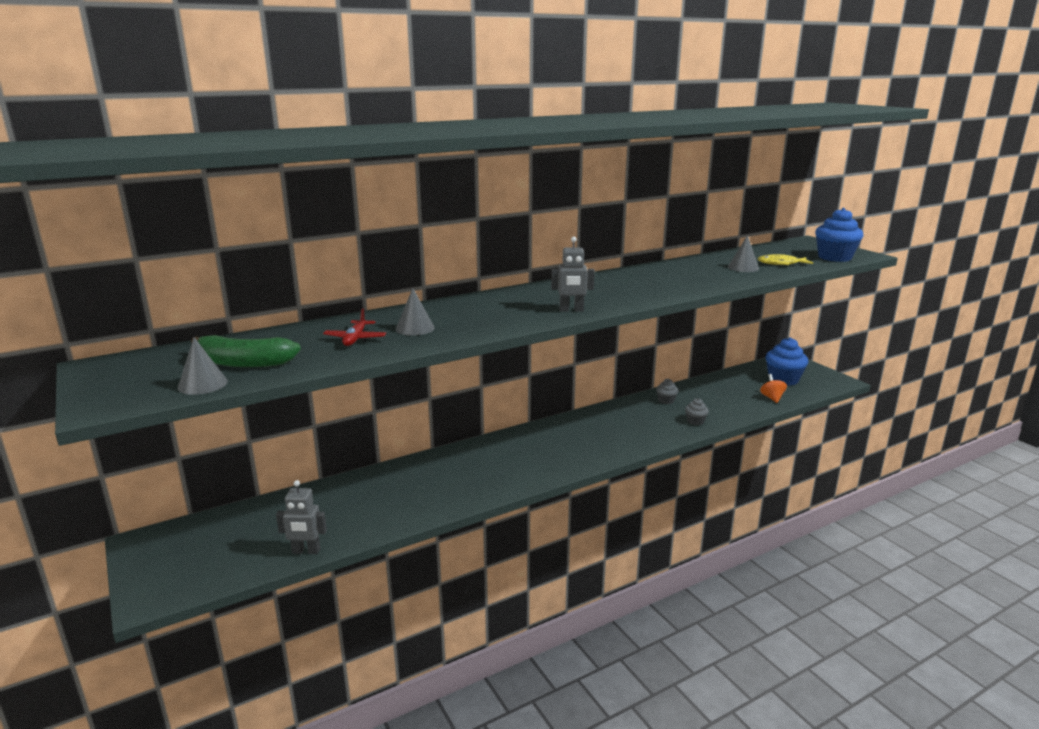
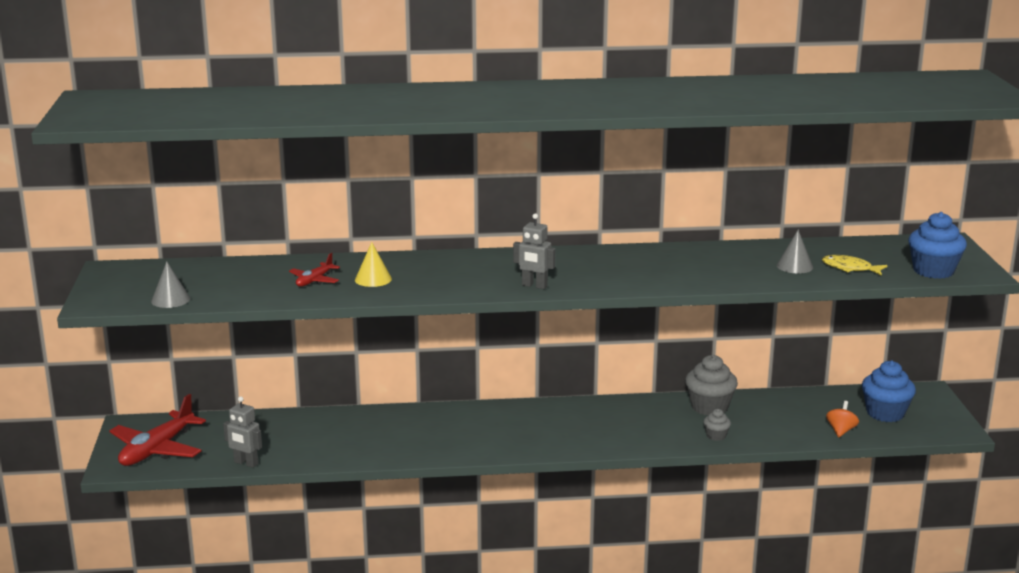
camera: 25 degrees right, 0 degrees up
(192, 562) = (157, 450): none -> red plane
(243, 363) = (211, 287): green banana -> none
(415, 328) = (373, 279): grey cone -> yellow cone
(666, 400) = (709, 407): grey cupcake -> grey cupcake, size x1.97

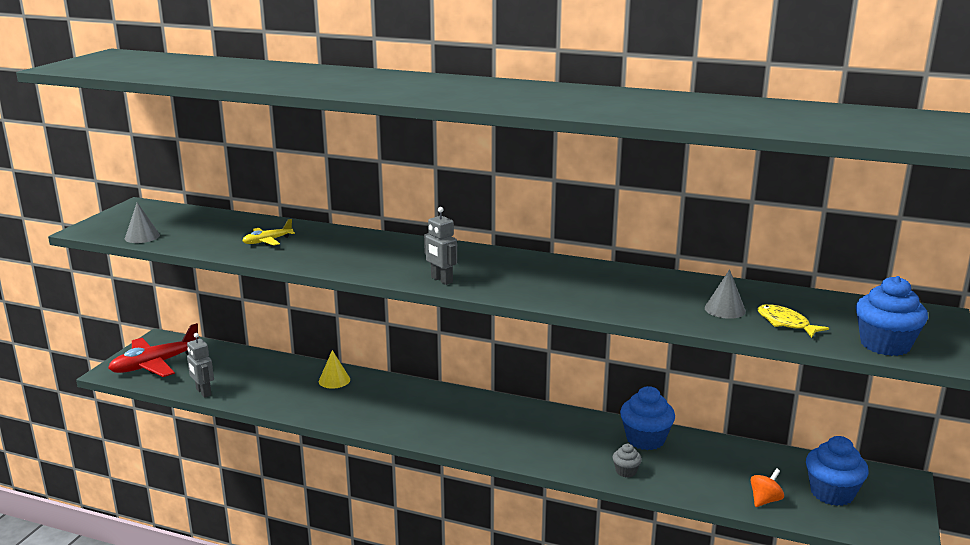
camera: 25 degrees right, 0 degrees up
(314, 281) = (267, 241): red plane -> yellow plane
(373, 279) = (314, 248): yellow cone -> yellow cone (334, 380)
(709, 407) = (645, 439): grey cupcake -> blue cupcake

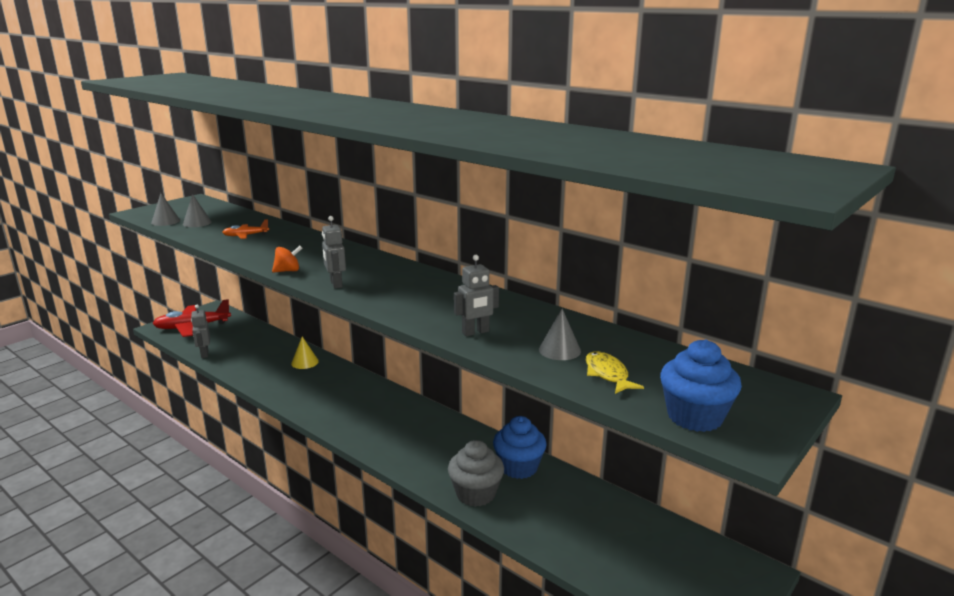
camera: 20 degrees right, 0 degrees up
(185, 233) = (197, 223): none -> grey cone
(267, 241) = (245, 235): yellow plane -> orange plane
(626, 471) = (476, 494): grey cupcake -> grey cupcake, size x1.97
(635, 306) = (475, 332): none -> grey robot
(765, 500) = (588, 556): orange spinning top -> orange spinning top (288, 271)
(832, 493) = (666, 566): blue cupcake -> none

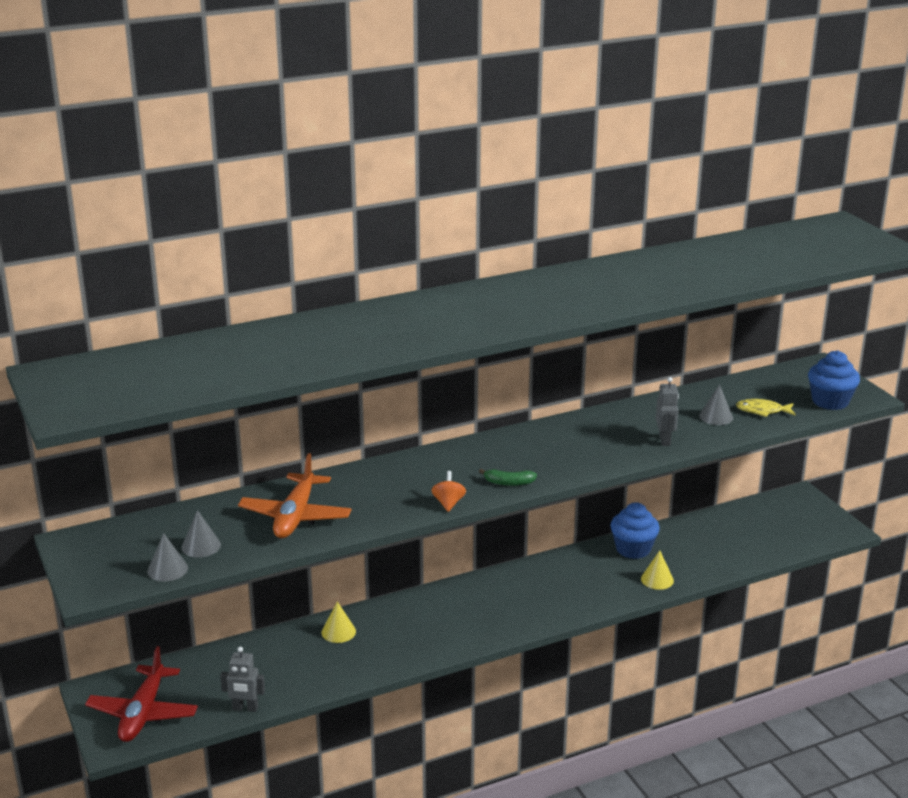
camera: 65 degrees left, 5 degrees up
(245, 235) = (295, 516): orange plane -> orange plane, size x1.93
(335, 284) = (508, 483): grey robot -> green banana
(476, 494) = (657, 579): grey cupcake -> yellow cone

